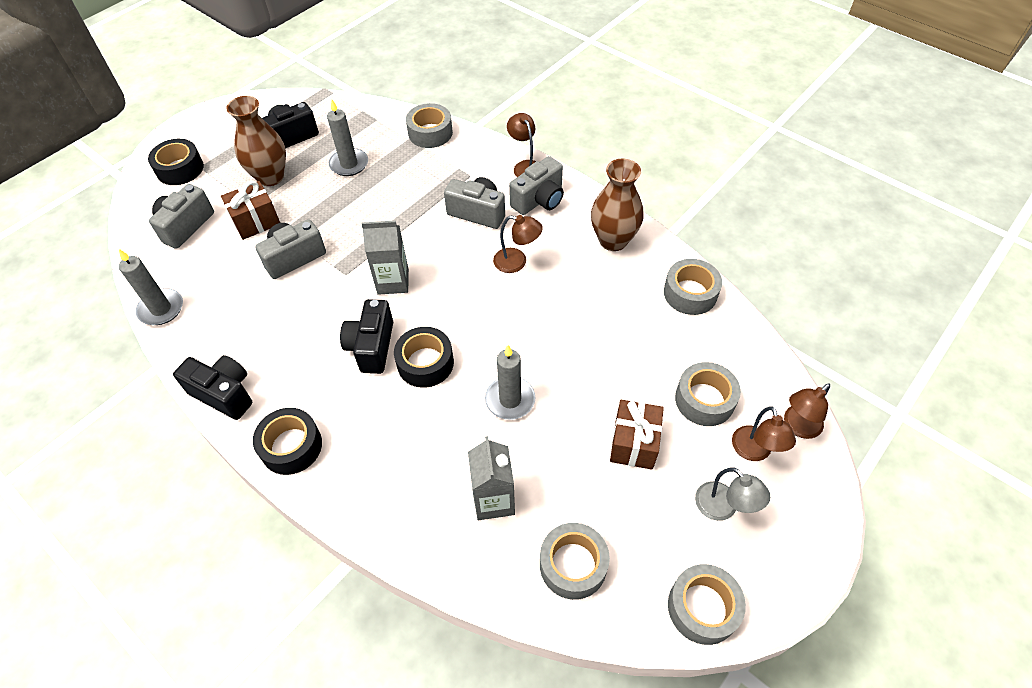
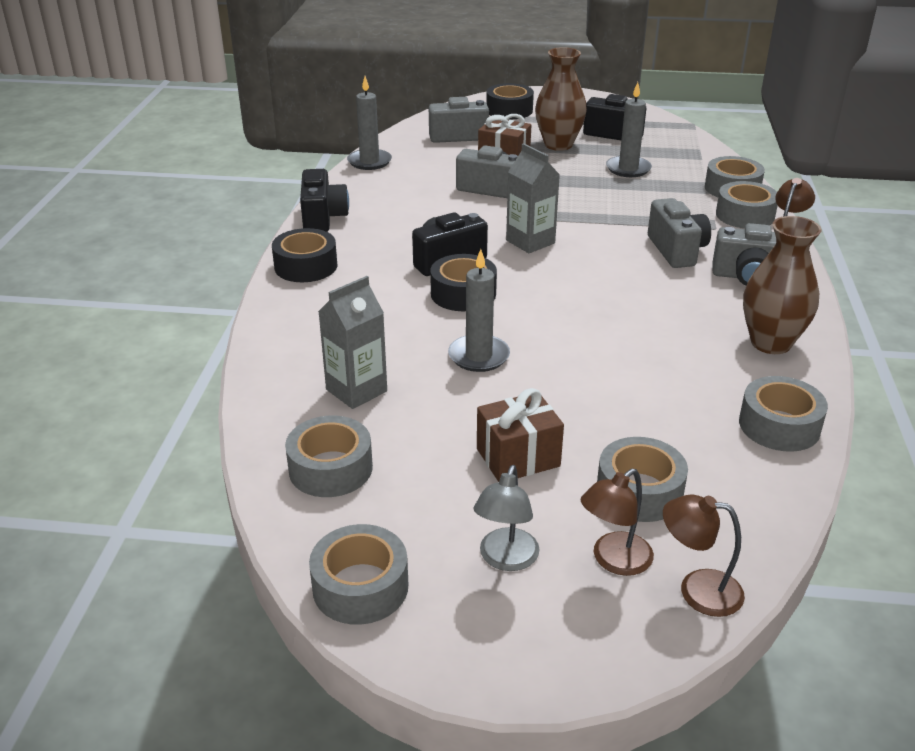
camera: 55 degrees right, 20 degrees down
(468, 151) = (745, 215): none -> grey tape
(517, 262) = (649, 295): brown lamp -> none

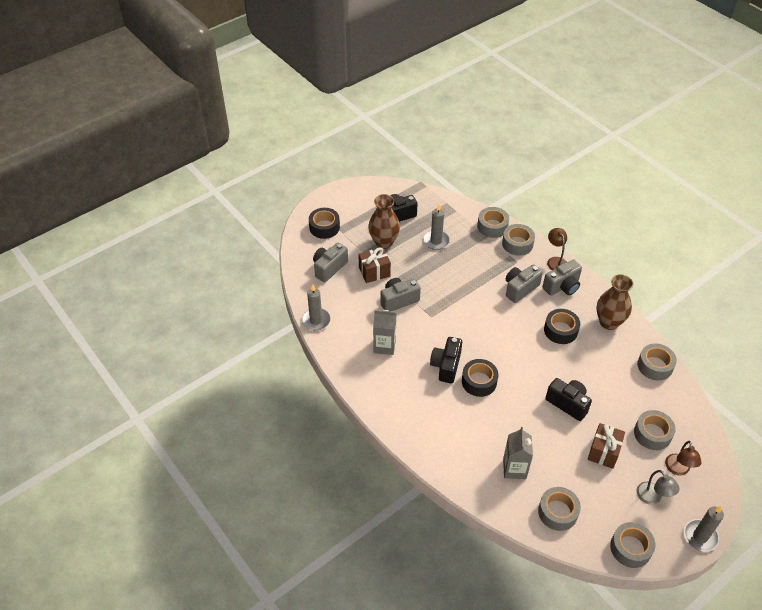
camera: 45 degrees left, 15 degrees up
(306, 266) = (396, 417): black tape -> black tape (560, 330)
(323, 218) = (356, 379): black camera -> black camera (568, 403)
(479, 356) = (530, 413): grey candle -> grey candle (700, 536)
(530, 242) = (461, 326): grey carton -> grey carton (384, 346)
(676, 250) = (520, 289): grey camera -> grey camera turned 75 degrees counterclockwise
(697, 590) = (708, 460): brown lamp -> none

